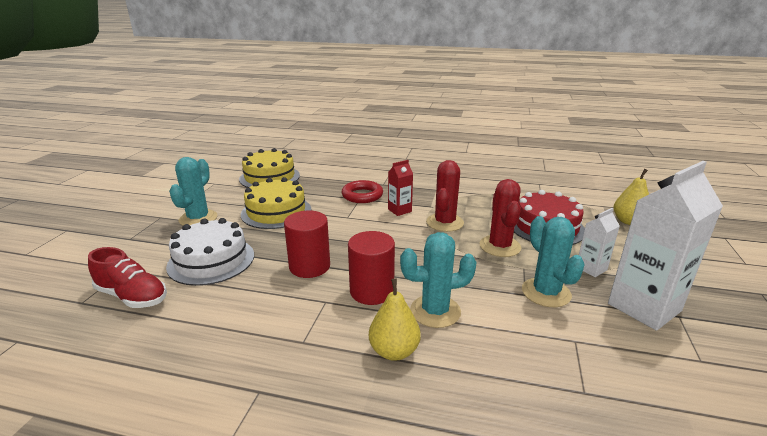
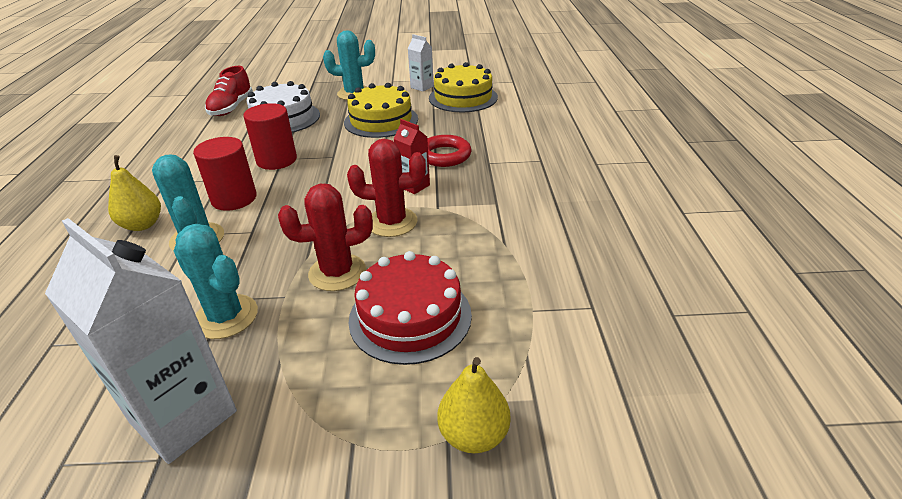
camera: 75 degrees right, 10 degrees up
(546, 293) = (226, 317): turquoise cactus -> turquoise cactus turned 75 degrees clockwise
(591, 268) = (286, 364): white carton -> white carton (422, 87)

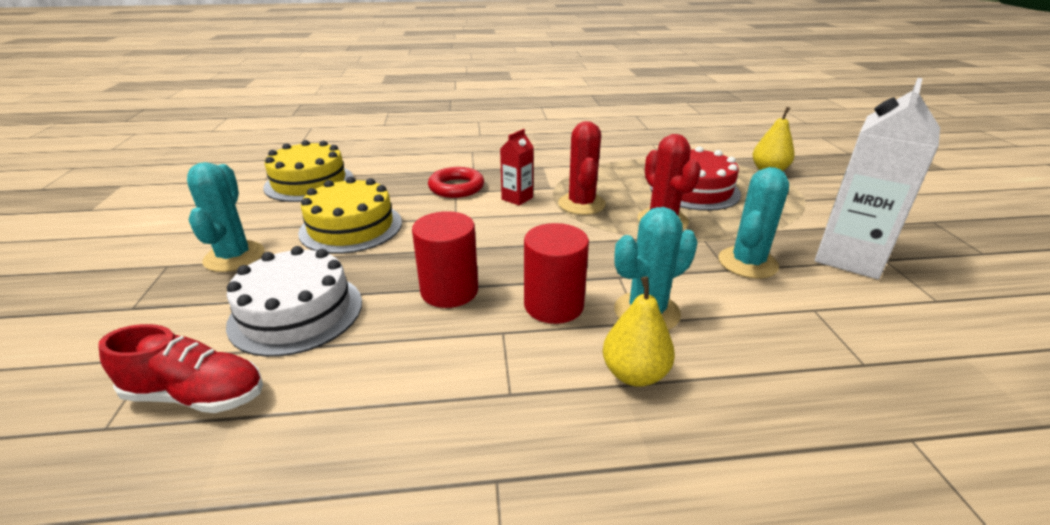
camera: 95 degrees left, 5 degrees down
(422, 87) = (252, 208): white carton -> none

